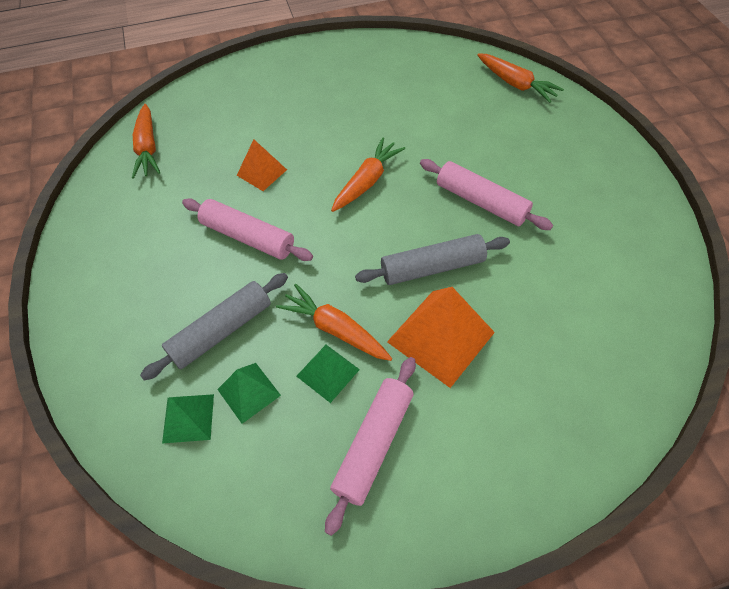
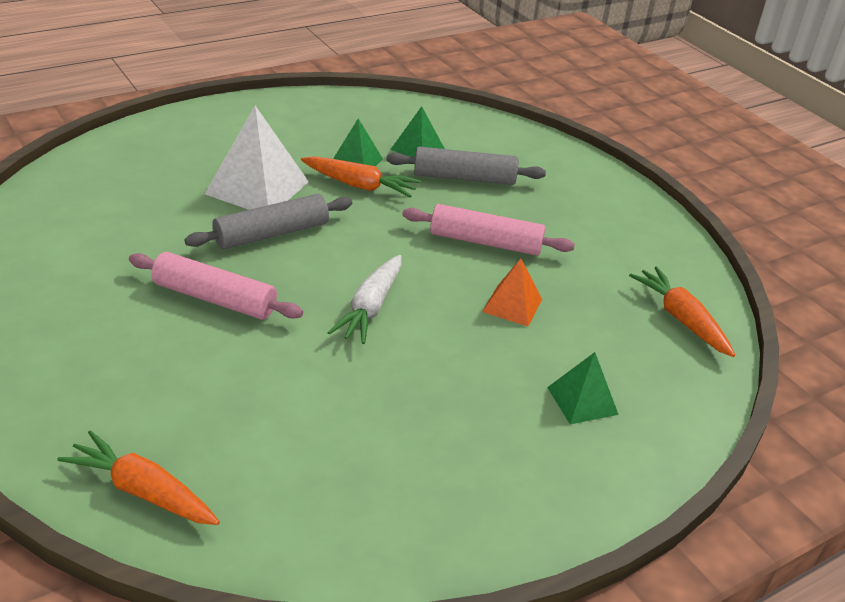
camera: 160 degrees right, 20 degrees down
(188, 418) = (457, 135): green pyramid -> green pyramid (582, 400)
(221, 331) = (464, 178): grey rolling pin -> grey rolling pin turned 60 degrees clockwise
(367, 181) = (370, 307): orange carrot -> white carrot
(373, 444) = (305, 133): pink rolling pin -> none
(441, 337) = (257, 187): orange pyramid -> white pyramid

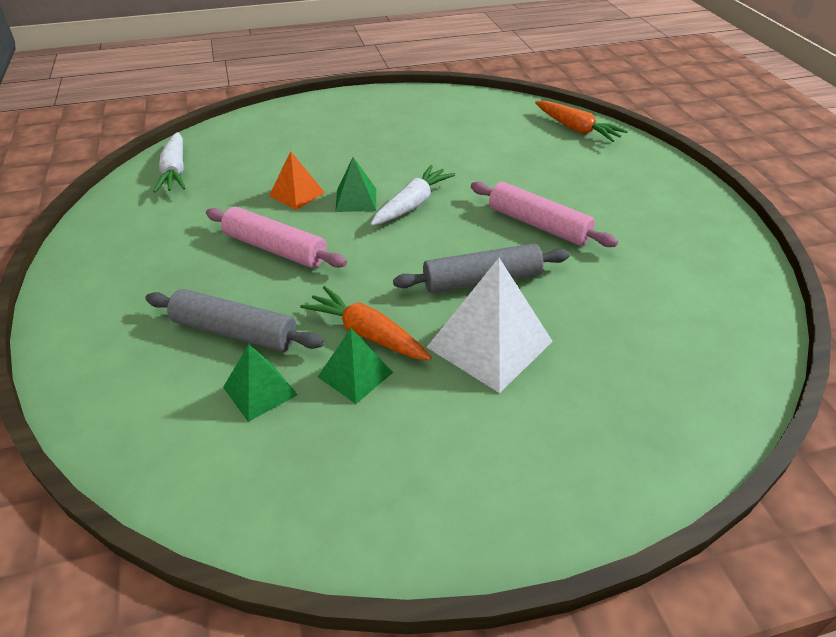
camera: 160 degrees left, 5 degrees up
(582, 400) = (299, 137): green pyramid -> green pyramid (356, 200)
(681, 319) = (175, 171): orange carrot -> white carrot

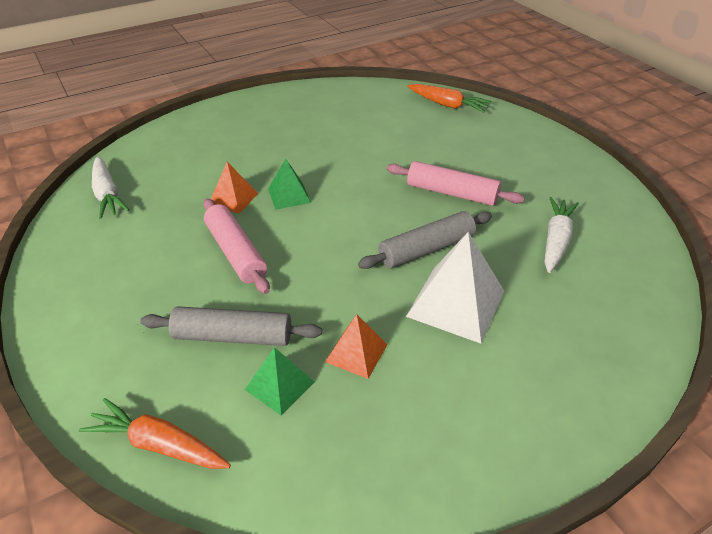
camera: 15 degrees left, 0 degrees up
(275, 248) = (236, 252): pink rolling pin -> pink rolling pin turned 45 degrees clockwise
(355, 374) = (356, 353): green pyramid -> orange pyramid
(367, 334) = (351, 315): orange carrot -> orange carrot (159, 444)
(412, 204) = (339, 192): white carrot -> white carrot (556, 240)

